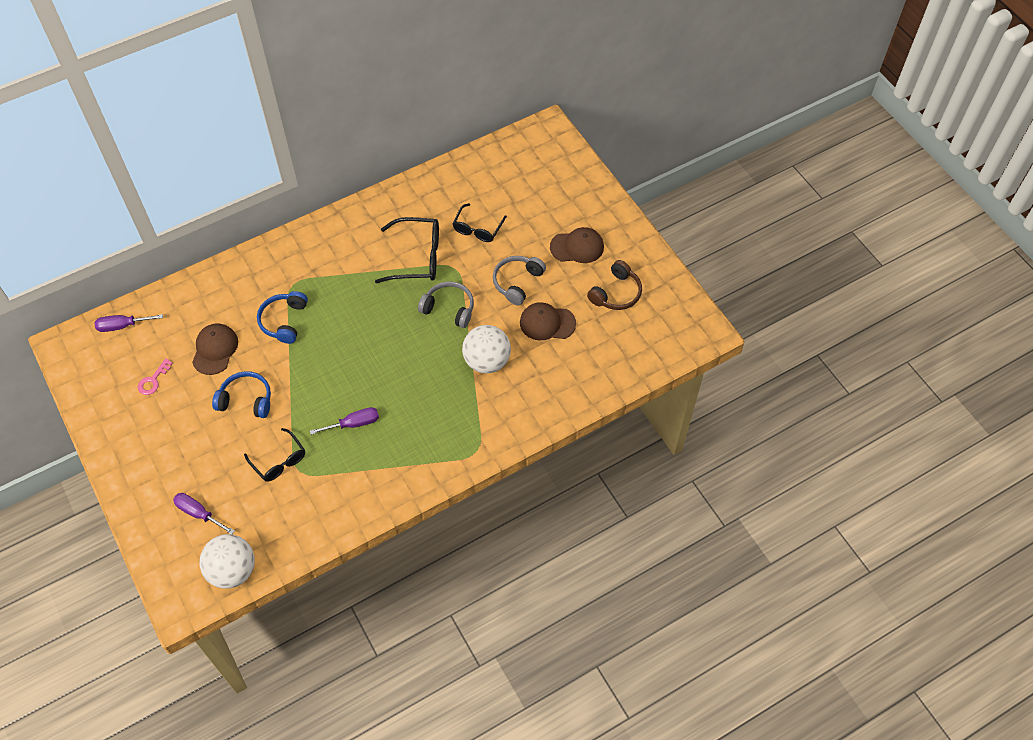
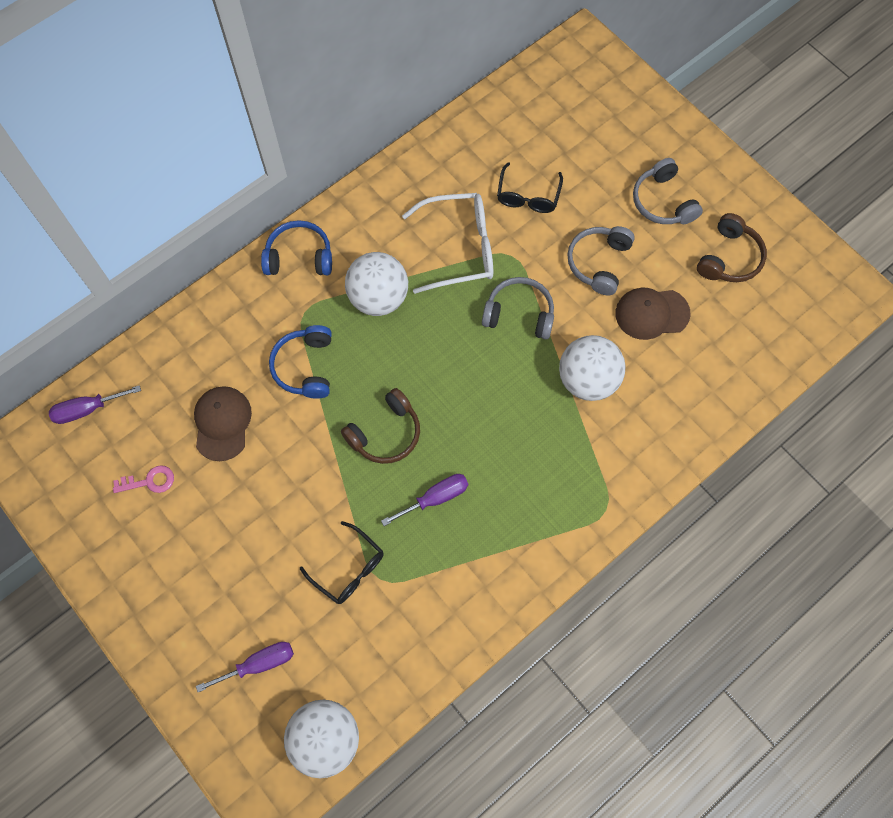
camera: 10 degrees left, 10 degrees up
(153, 380) = (149, 481): pink key -> pink key turned 120 degrees counterclockwise
(198, 513) = (259, 664): purple screwdriver -> purple screwdriver turned 135 degrees clockwise
(246, 400) = (282, 489): blue headphones -> blue headphones (299, 257)
(329, 374) = (385, 433): none -> brown headphones
(349, 282) = (378, 298): none -> white ball
(417, 257) = (459, 248): black glasses -> white glasses
(577, 247) = (663, 202): brown cap -> grey headphones

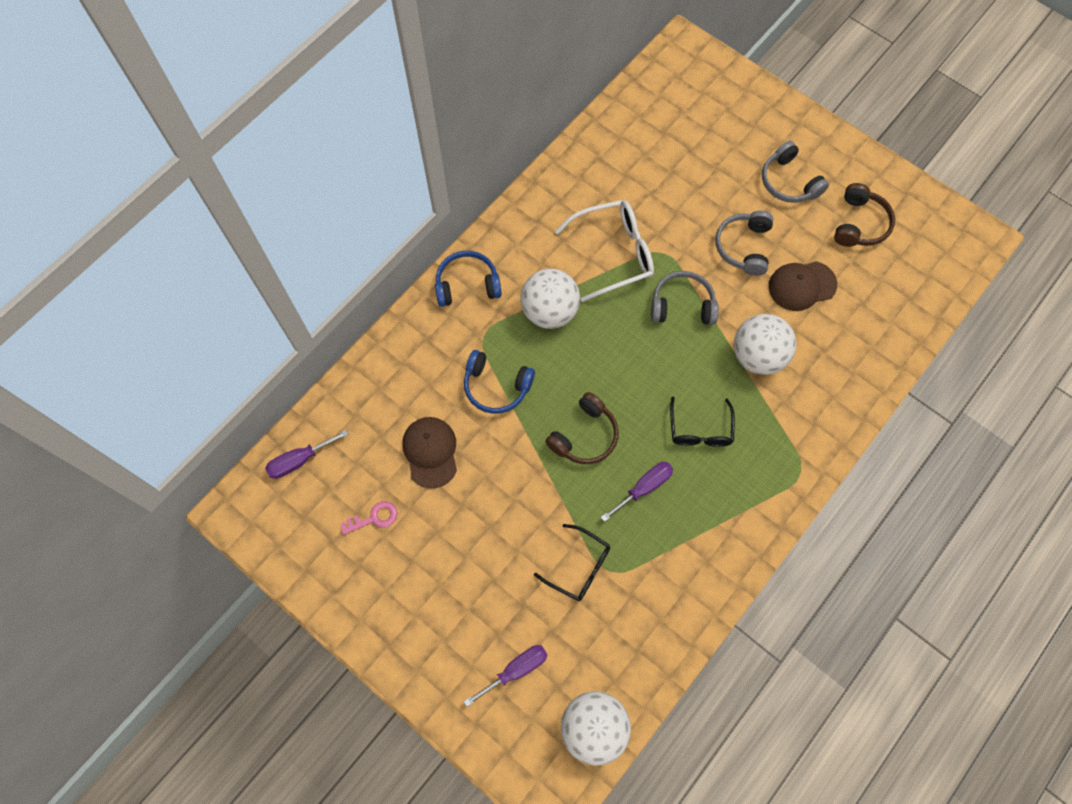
camera: 10 degrees left, 0 degrees up
(305, 367) = (496, 386): blue headphones -> blue headphones turned 60 degrees counterclockwise
(528, 196) = (666, 195): black glasses -> black glasses (700, 430)

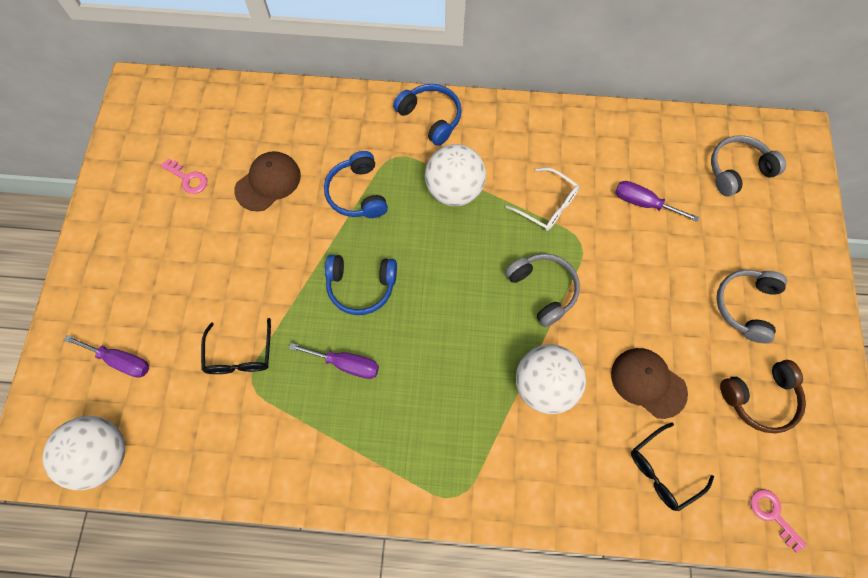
camera: 55 degrees right, 0 degrees up
(299, 460) = (203, 101): purple screwdriver -> purple screwdriver (643, 203)
(584, 436) = (361, 286): brown headphones -> blue headphones
(614, 253) = (547, 205): white glasses -> white glasses, size x0.64
(700, 430) = (433, 378): black glasses -> black glasses (662, 471)
(744, 247) = (644, 307): grey headphones -> grey headphones (737, 170)
(940, 276) = (773, 515): none -> pink key

